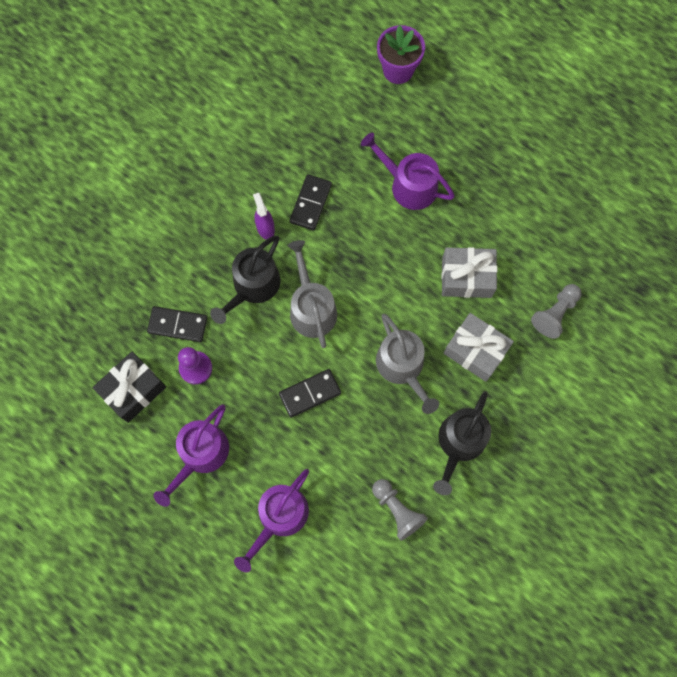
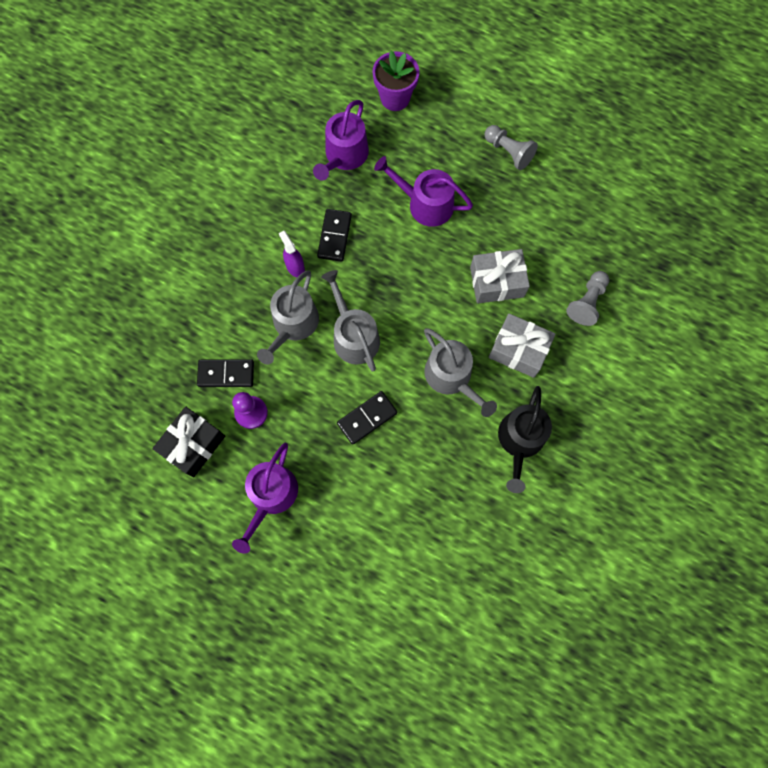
camera: 10 degrees left, 0 degrees up
(253, 286) = (293, 324): black watering can -> grey watering can
(279, 517) = (359, 543): purple watering can -> purple watering can (344, 156)
(397, 510) = (472, 516): grey pawn -> grey pawn (508, 152)

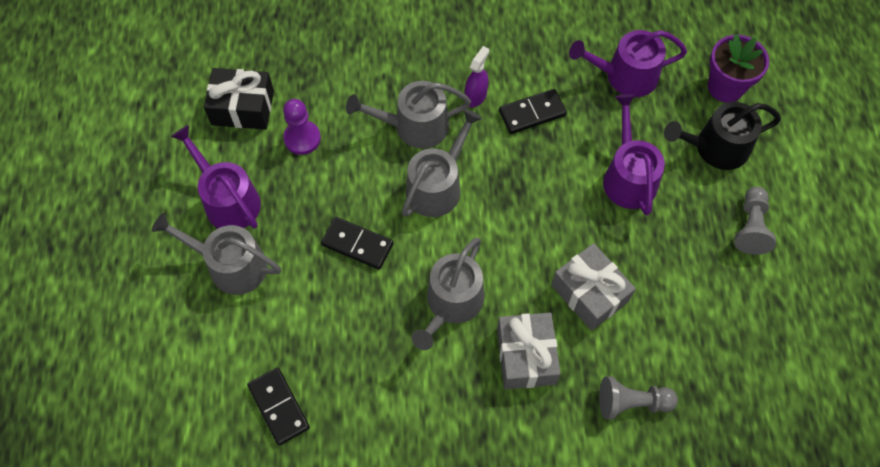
camera: 60 degrees right, 10 degrees down
(226, 374) = (328, 97): black domino -> black domino (278, 407)
(271, 496) = (228, 200): purple watering can -> purple watering can turned 60 degrees clockwise
(329, 521) = (231, 265): none -> grey watering can
(520, 441) = (422, 411): black watering can -> black watering can (716, 148)

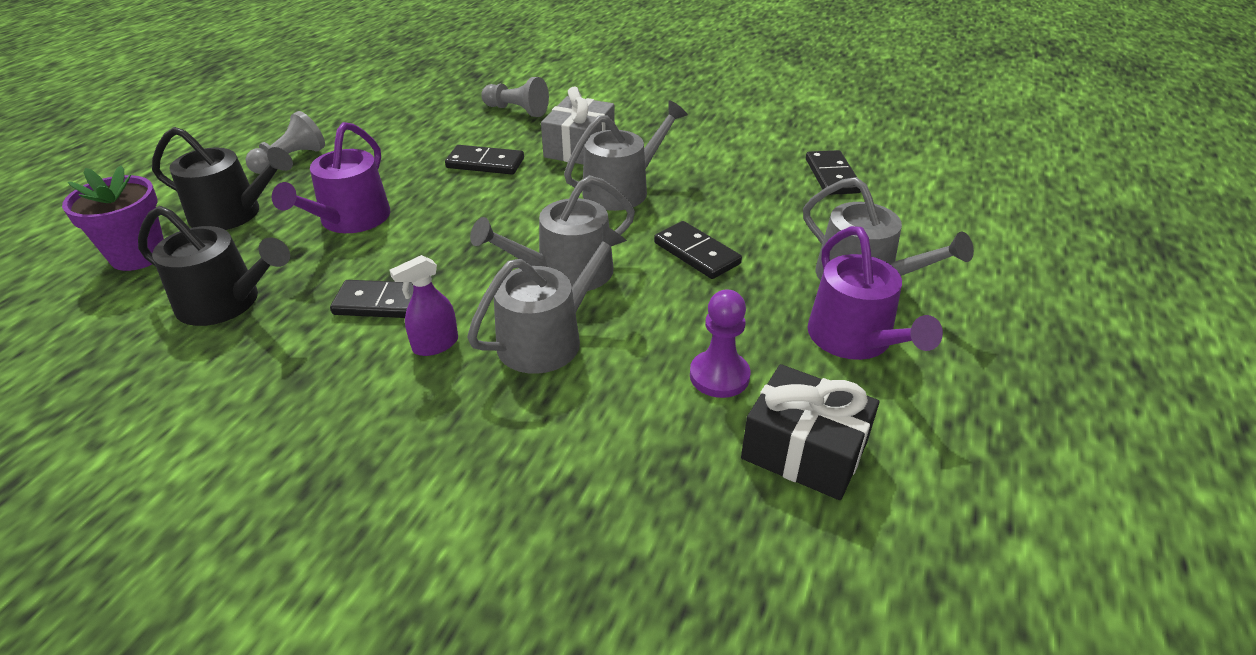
camera: 155 degrees left, 25 degrees down
(414, 126) = (548, 338): grey watering can -> grey watering can turned 60 degrees counterclockwise
(589, 293) = (485, 163): grey gift -> black domino
(625, 76) = (226, 302): purple watering can -> black watering can

